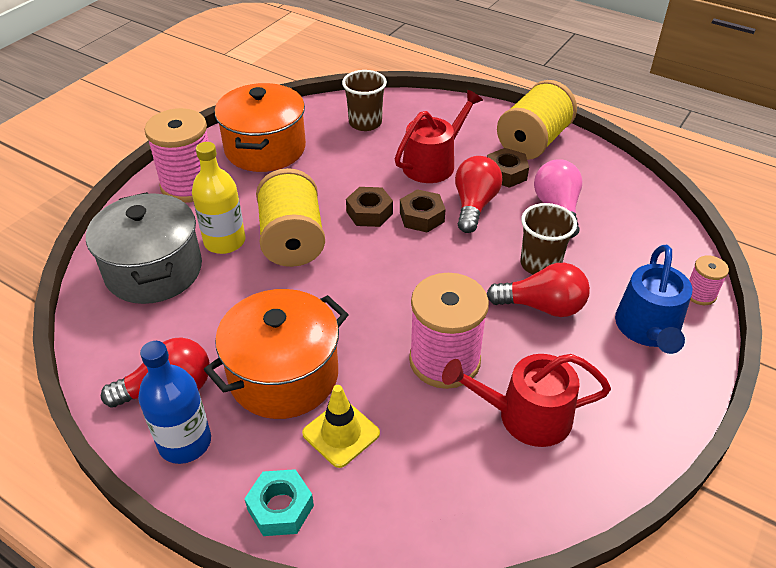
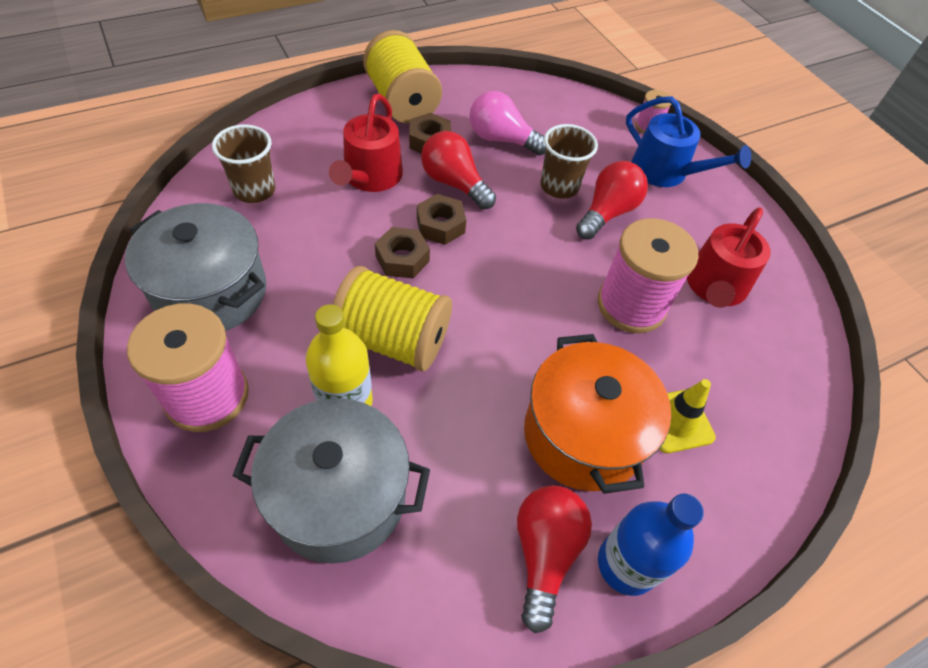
camera: 65 degrees left, 10 degrees up
(265, 149) = (211, 292): orange pot -> grey pot
(280, 508) = (740, 508): turquoise nut -> none
(433, 163) = (370, 177): red watering can -> red watering can turned 150 degrees counterclockwise

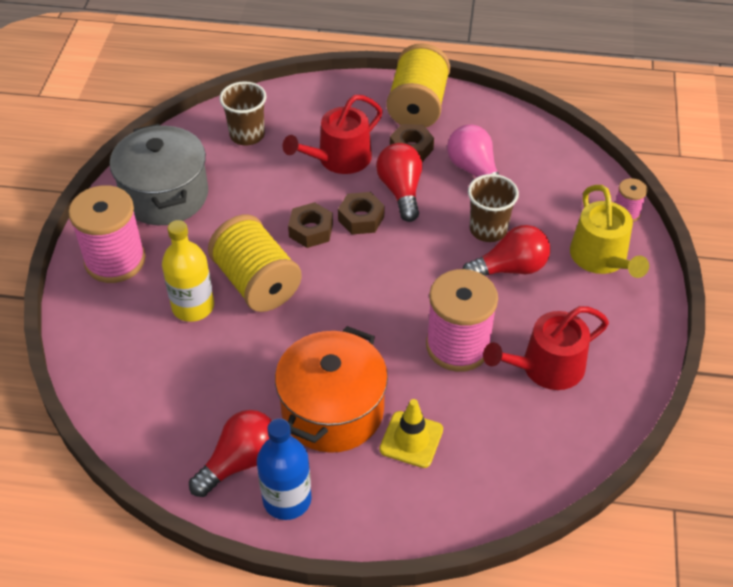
camera: 40 degrees right, 5 degrees down
(339, 497) = (145, 359): grey pot -> none
(666, 172) = (601, 258): blue watering can -> yellow watering can

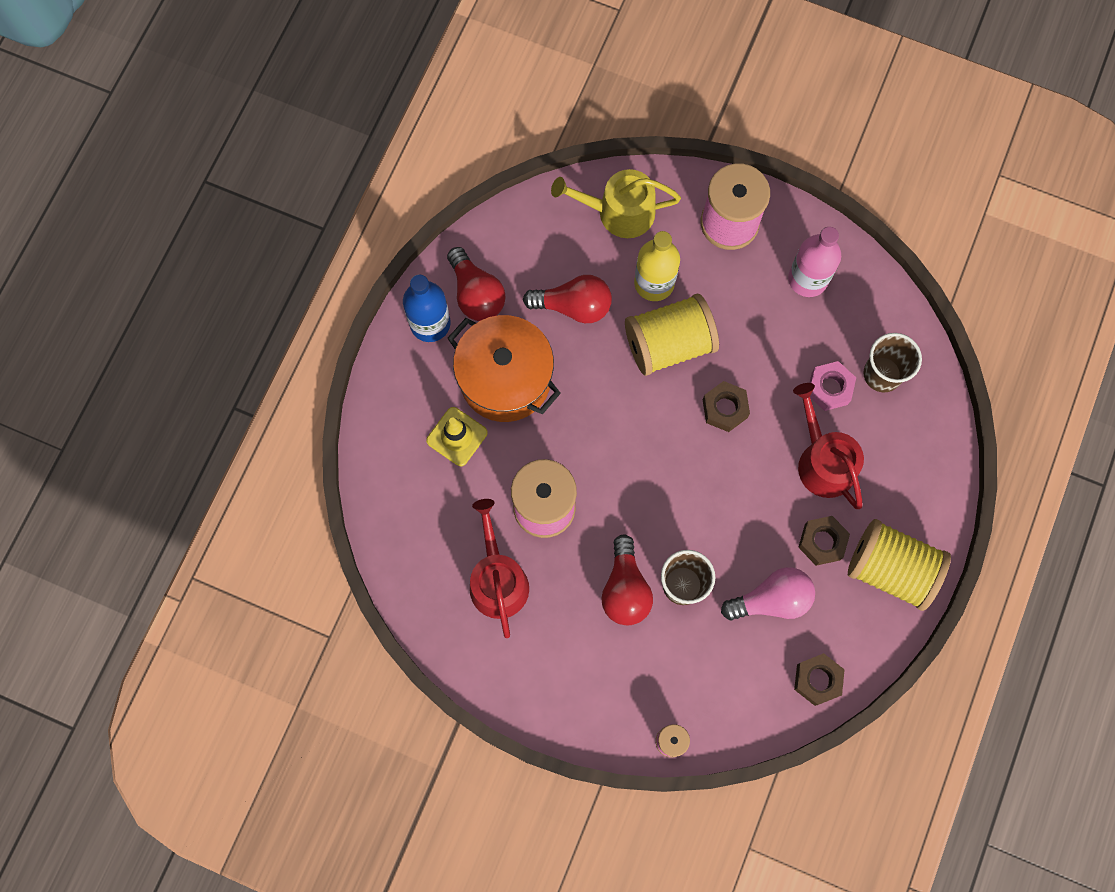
camera: 105 degrees right, 25 degrees up
(165, 195) = (807, 279): grey pot -> pink bottle
(270, 165) = (829, 388): none -> pink nut
(361, 218) = (729, 461): brown nut -> brown nut (817, 680)
(401, 191) = (759, 512): red light bulb -> red light bulb (573, 306)
(601, 258) = (614, 687): yellow watering can -> yellow watering can (619, 212)

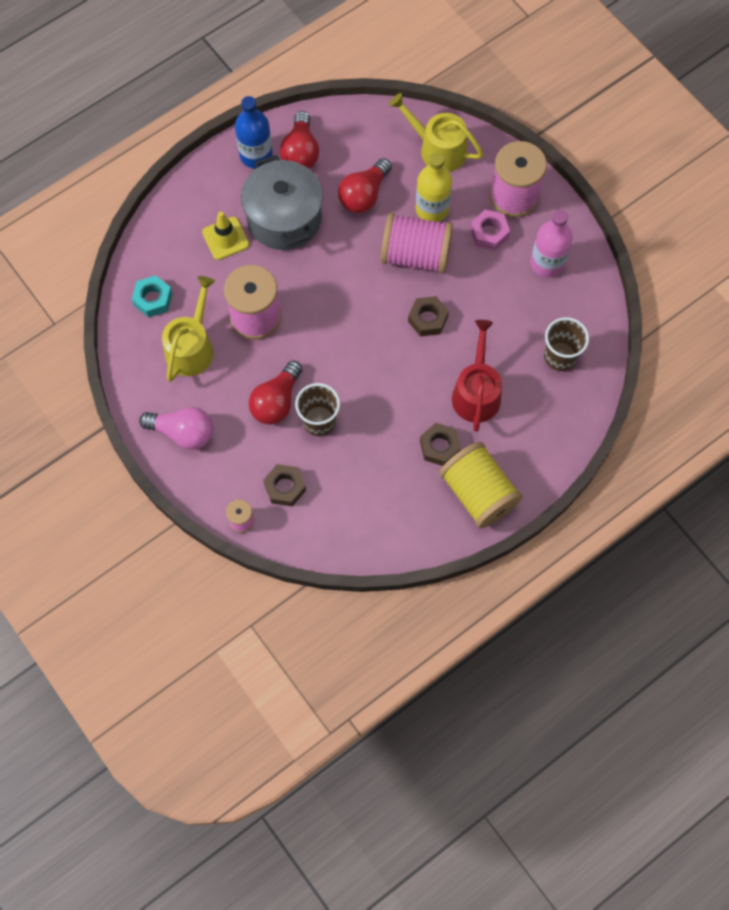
camera: 30 degrees right, 5 degrees down
(422, 549) = (153, 299): none -> turquoise nut
(497, 579) = (192, 347): red watering can -> yellow watering can
(505, 379) = (284, 218): orange pot -> grey pot
(573, 306) = (364, 195): red light bulb -> red light bulb turned 90 degrees clockwise
(668, 344) = (415, 255): yellow spool -> pink spool
(771, 600) = (376, 466): pink light bulb -> pink light bulb (183, 432)
(817, 680) = (374, 538): brown nut -> brown nut (285, 487)
(829, 388) = (514, 345): pink nut -> pink nut (489, 233)

